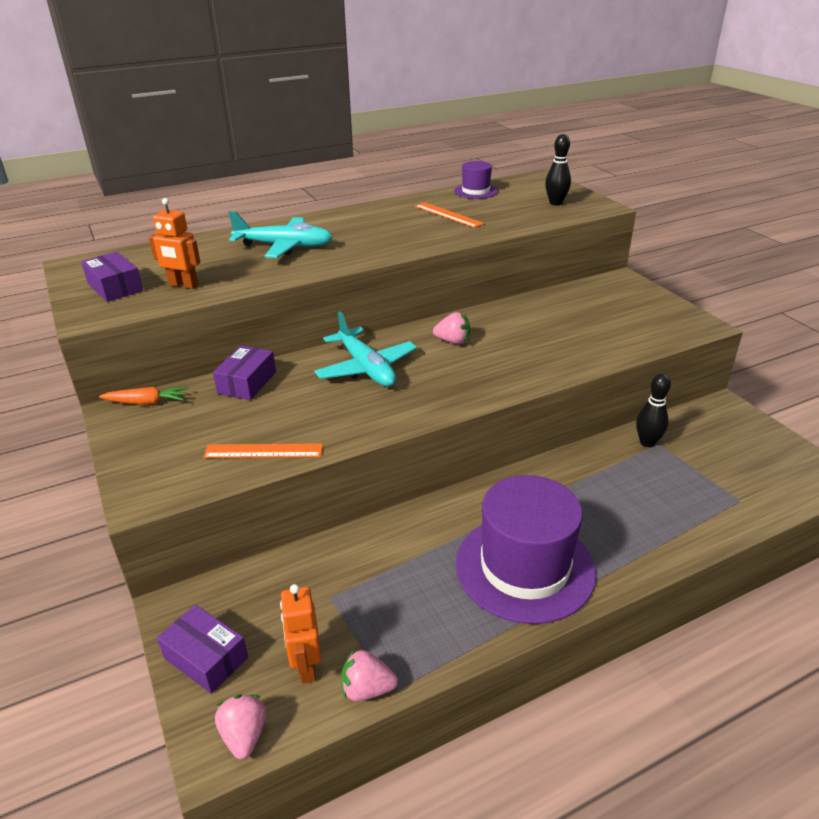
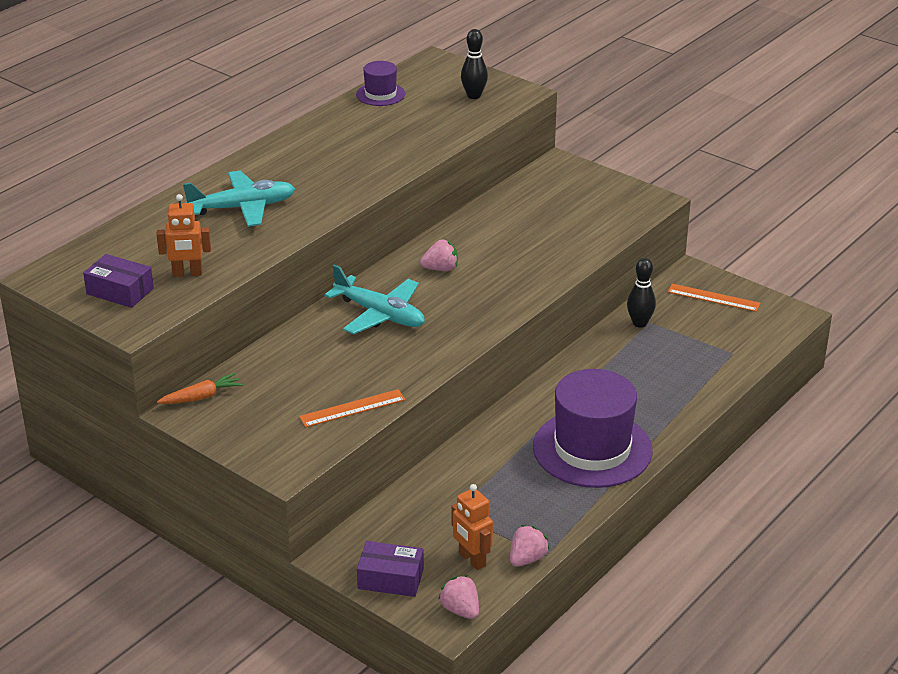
camera: 25 degrees left, 0 degrees up
(247, 382) = (279, 355): purple box -> none
(367, 689) = (527, 559): pink strawberry -> pink strawberry turned 150 degrees clockwise
(448, 215) = (376, 133): orange ruler -> orange ruler (713, 297)

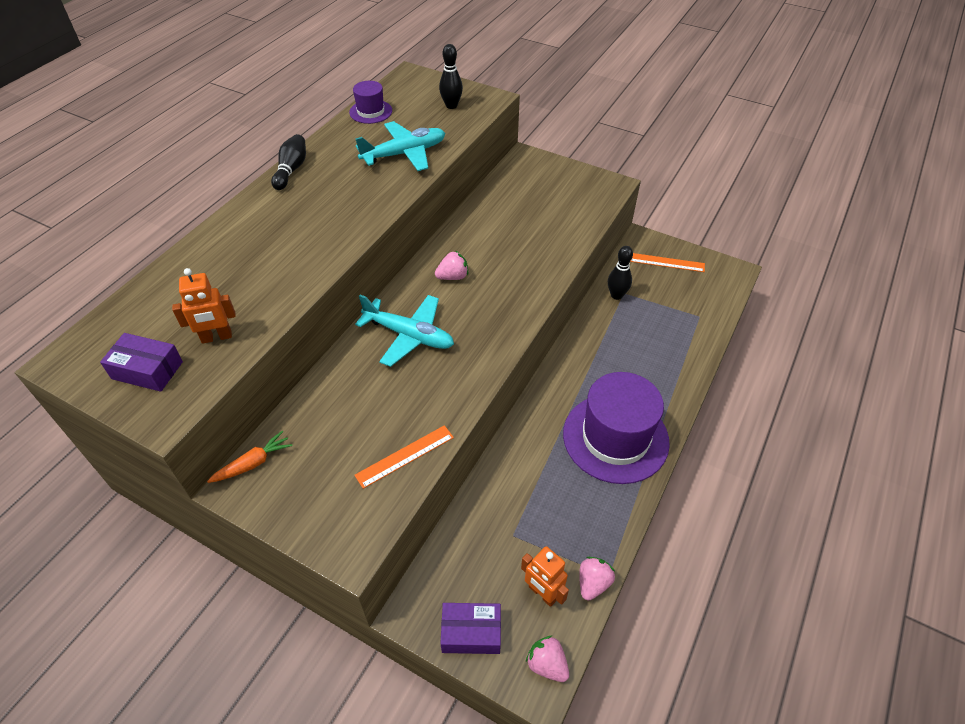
camera: 10 degrees left, 15 degrees up
(243, 208) = (263, 248): turquoise plane -> turquoise plane (404, 154)
(282, 142) = (291, 170): none -> black bowling pin

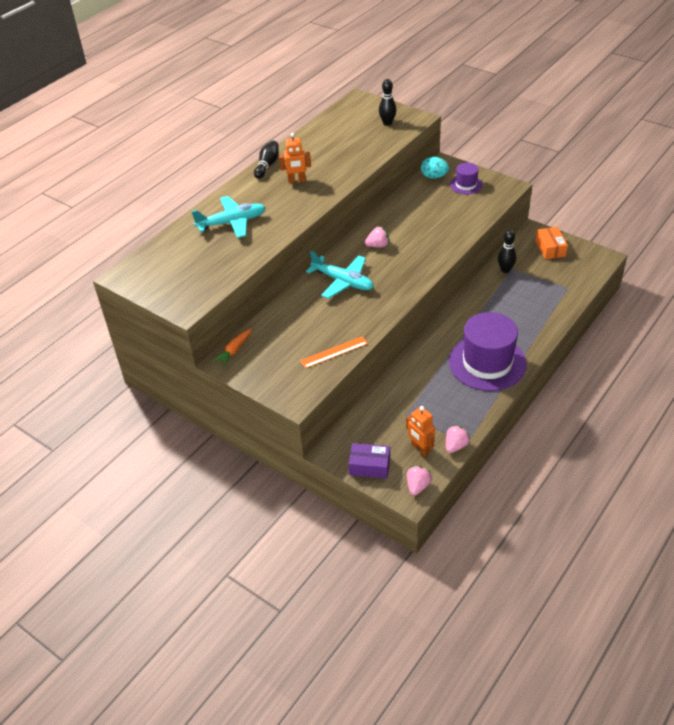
camera: 10 degrees right, 5 degrees down
(147, 370) = (174, 284): purple box -> none
(216, 337) = (217, 267): orange robot -> orange robot (296, 181)
(253, 463) = (234, 350): orange carrot -> orange carrot turned 150 degrees clockwise
(370, 111) = (326, 126): purple hat -> purple hat (466, 185)
(404, 154) = (349, 157): turquoise plane -> turquoise plane (232, 222)
(515, 175) = (434, 177): none -> turquoise egg
(547, 664) = (417, 486): pink strawberry -> pink strawberry turned 60 degrees clockwise
(667, 262) = (550, 248): orange ruler -> orange box

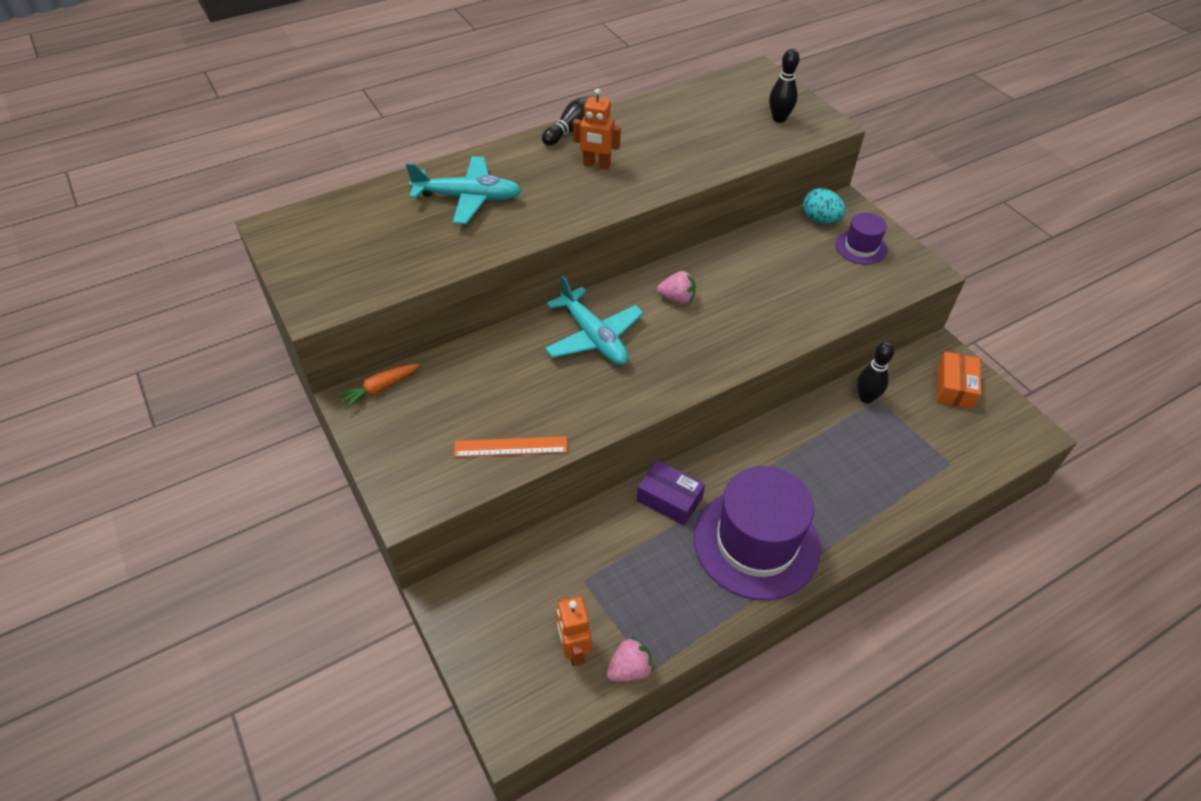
camera: 20 degrees right, 5 degrees up
(369, 466) = (483, 646): purple box -> purple box (669, 499)
(417, 486) = (532, 715): pink strawberry -> none

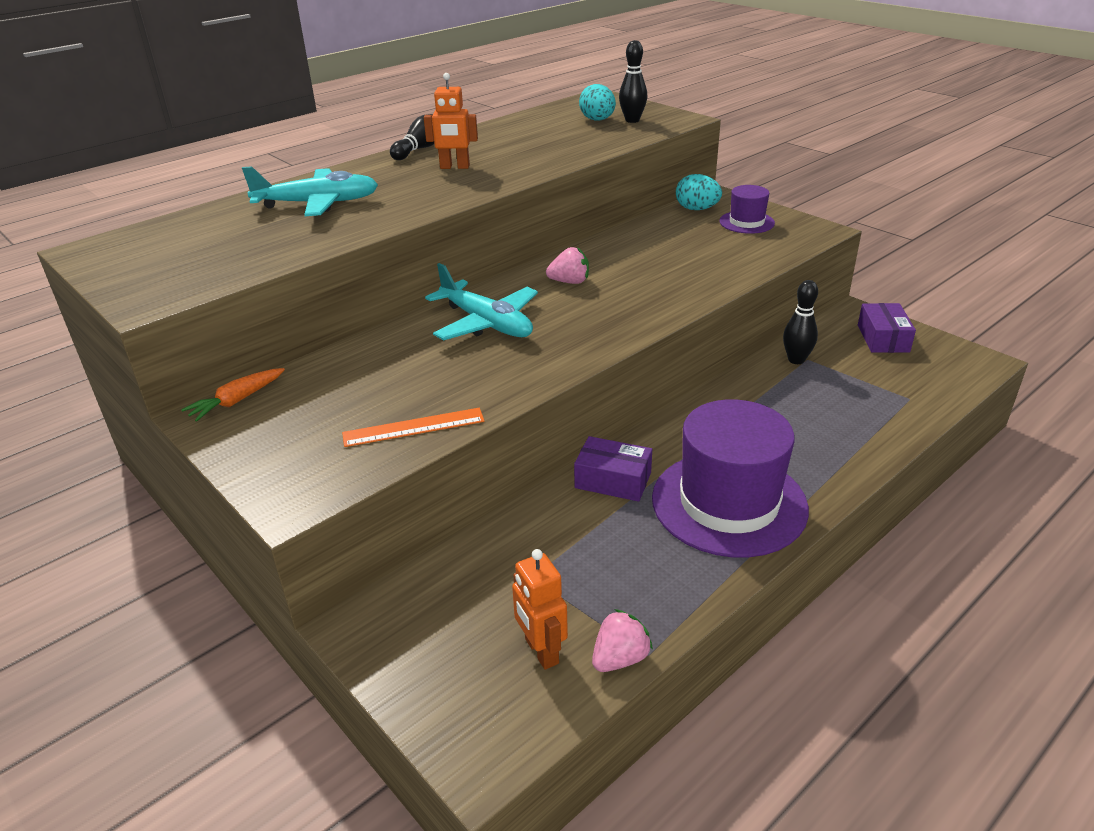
camera: 10 degrees left, 15 degrees down
(746, 112) = (597, 120): none -> turquoise egg
(954, 387) = (883, 338): orange box -> purple box

